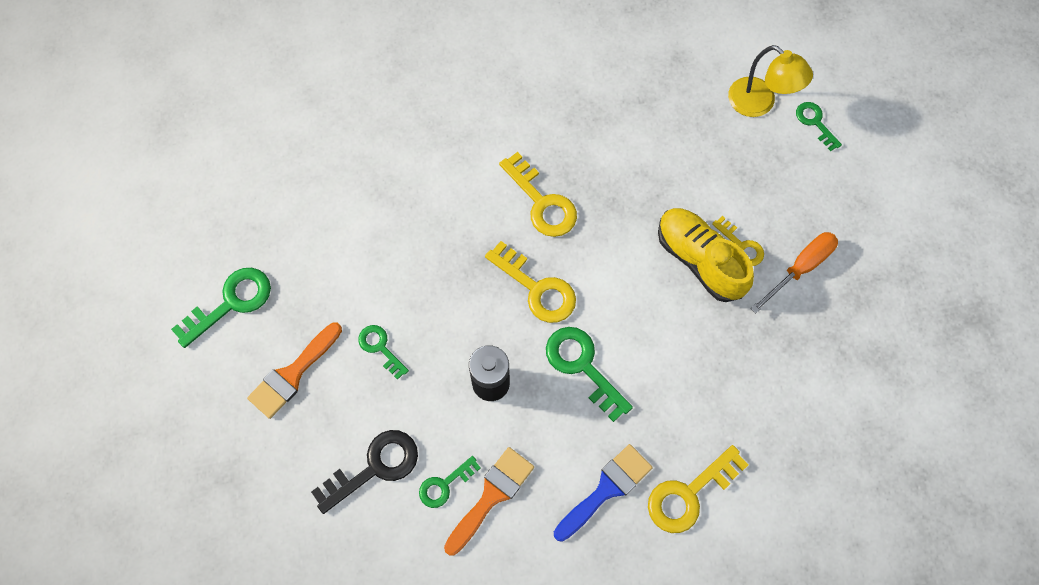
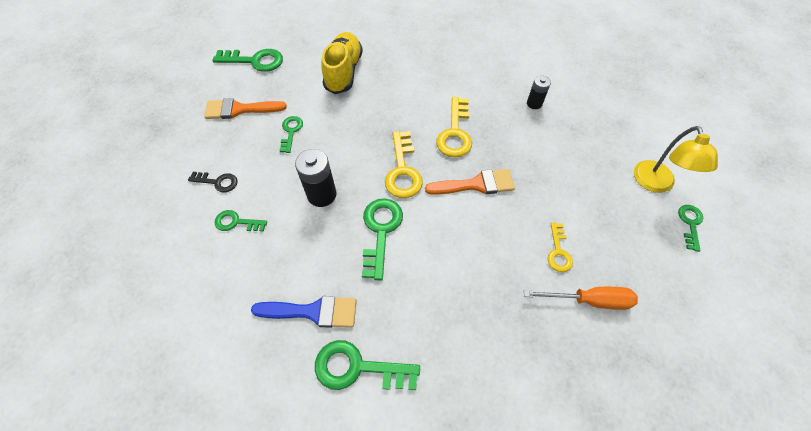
camera: 45 degrees right, 10 degrees down
(375, 467) = (217, 182): black key -> black key, size x0.60
(491, 496) = (250, 251): orange brush -> orange brush (476, 184)
(581, 101) = (534, 103): none -> black battery
(689, 494) = (358, 367): yellow key -> green key
(699, 260) = (519, 236): yellow shoe -> yellow shoe (343, 72)

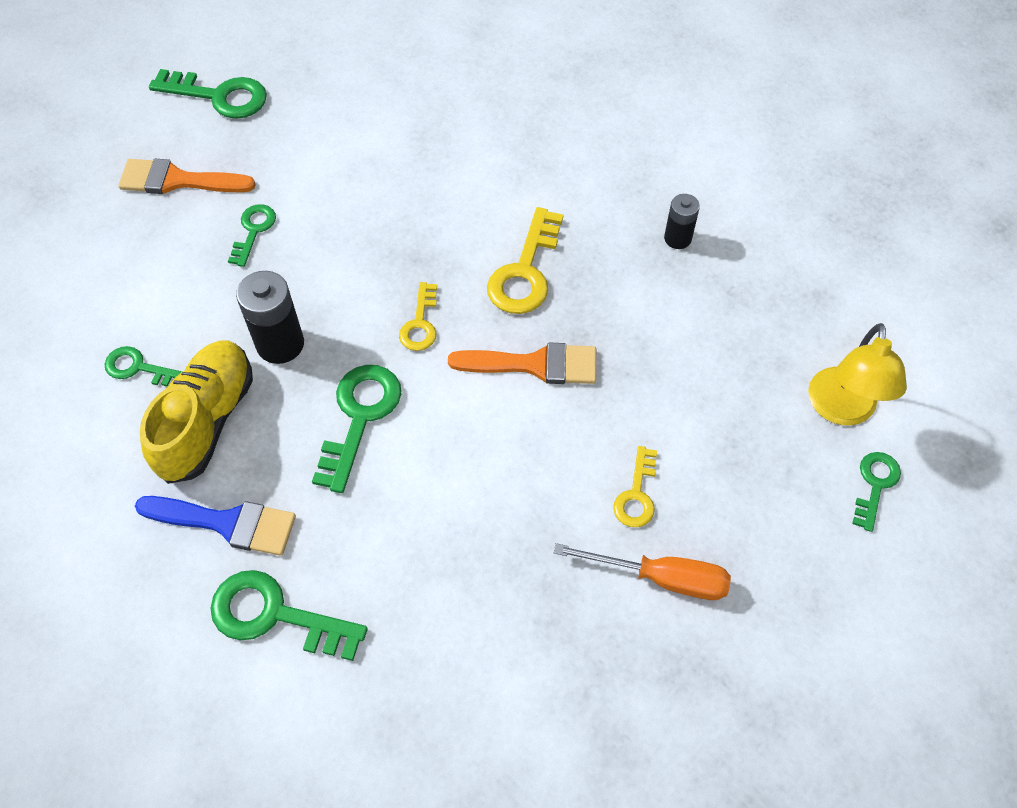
camera: 10 degrees right, 0 degrees up
(217, 182) = (121, 299): black key -> none
(343, 72) = (364, 136): yellow shoe -> yellow shoe (206, 421)
(402, 170) = (420, 323): yellow key -> yellow key, size x0.60

